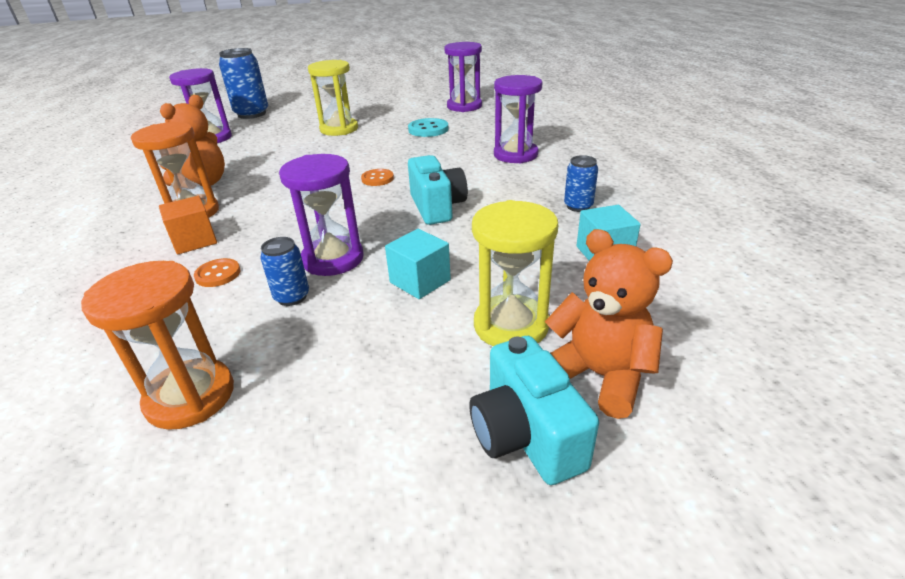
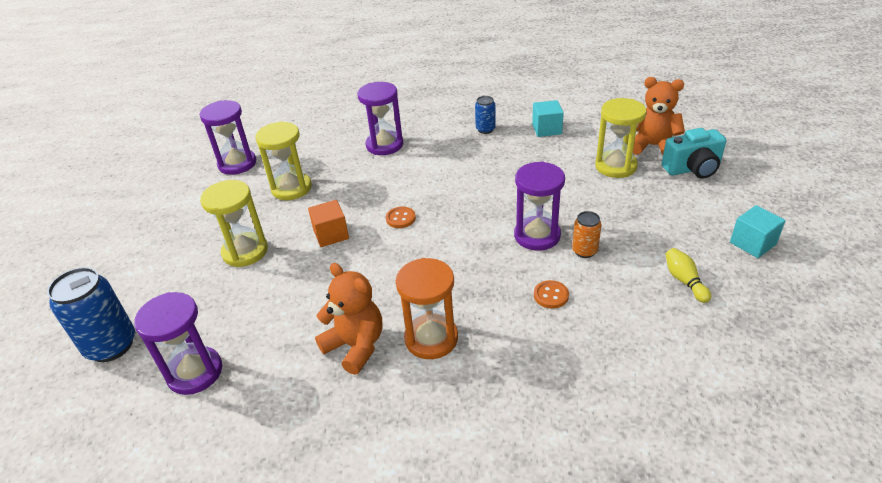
camera: 80 degrees left, 5 degrees up
(190, 396) = (684, 281): orange hourglass -> yellow bowling pin
(194, 241) = (492, 323): orange cube -> orange cube (331, 234)
(292, 297) = (584, 251): blue can -> orange can
(420, 281) = (570, 196): turquoise cube -> turquoise cube (752, 243)
(428, 129) = (291, 188): turquoise button -> yellow hourglass
(437, 207) = (468, 187): turquoise camera -> none
(598, 375) = (652, 146): orange teddy bear -> orange teddy bear turned 60 degrees clockwise

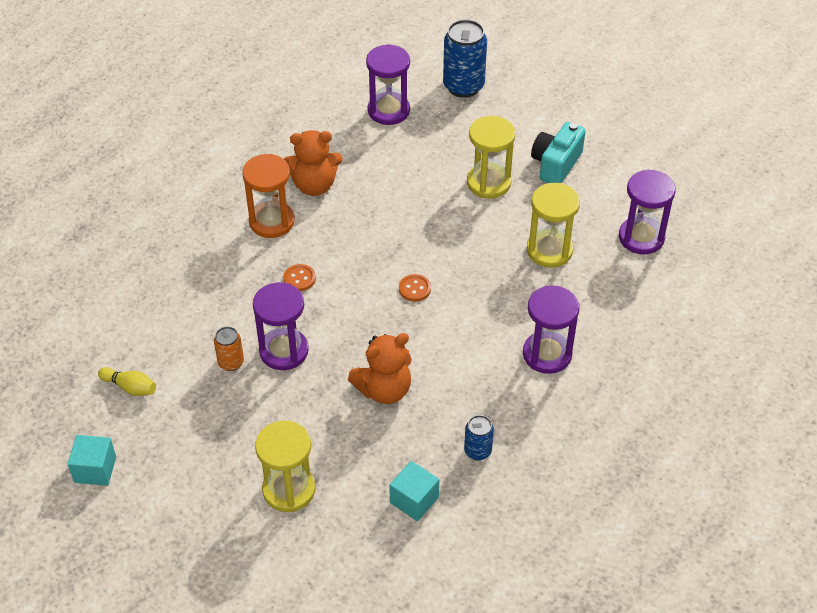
camera: 130 degrees right, 10 degrees up
(331, 234) = (448, 238): orange cube -> none
(551, 295) = (221, 305): orange button -> orange button (299, 278)
(652, 146) = (276, 553): orange teddy bear -> orange teddy bear (384, 389)
(692, 169) = (208, 542): turquoise camera -> turquoise camera (556, 164)

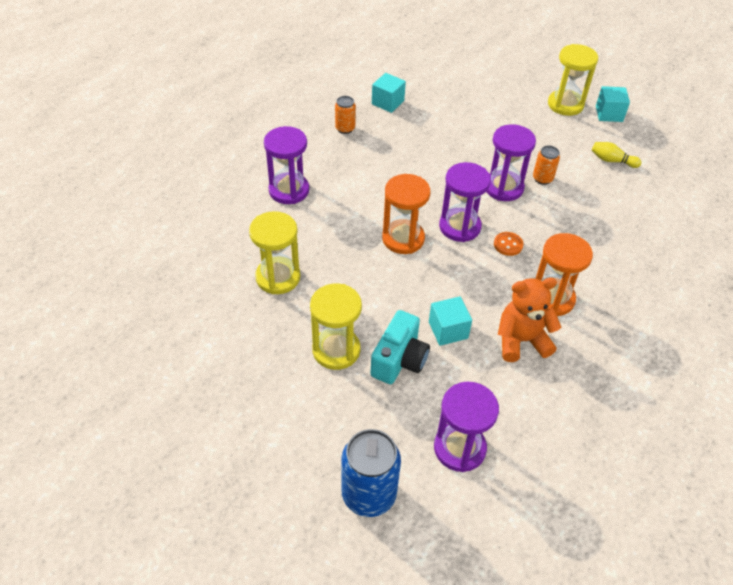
camera: 175 degrees right, 0 degrees up
(289, 489) = (473, 106): yellow hourglass -> yellow hourglass (565, 104)
(382, 196) = (448, 330): none -> turquoise cube
(384, 389) = (418, 163): orange teddy bear -> none
(414, 289) = (403, 238): orange button -> orange hourglass
(477, 451) = (345, 128): blue can -> orange can
(556, 164) = (260, 376): turquoise camera -> turquoise camera (399, 360)
(641, 237) = (185, 293): purple hourglass -> purple hourglass (459, 227)

